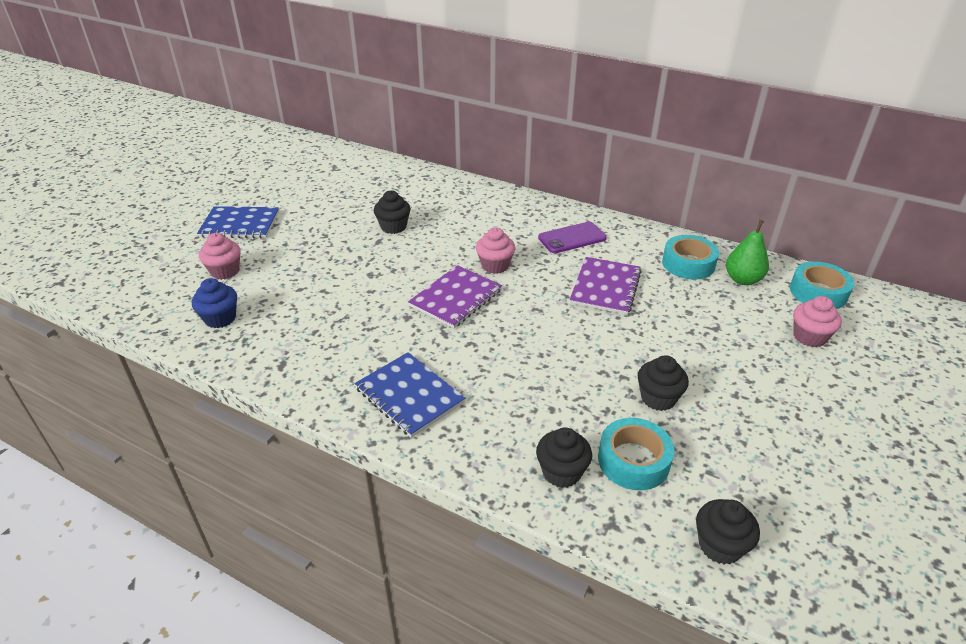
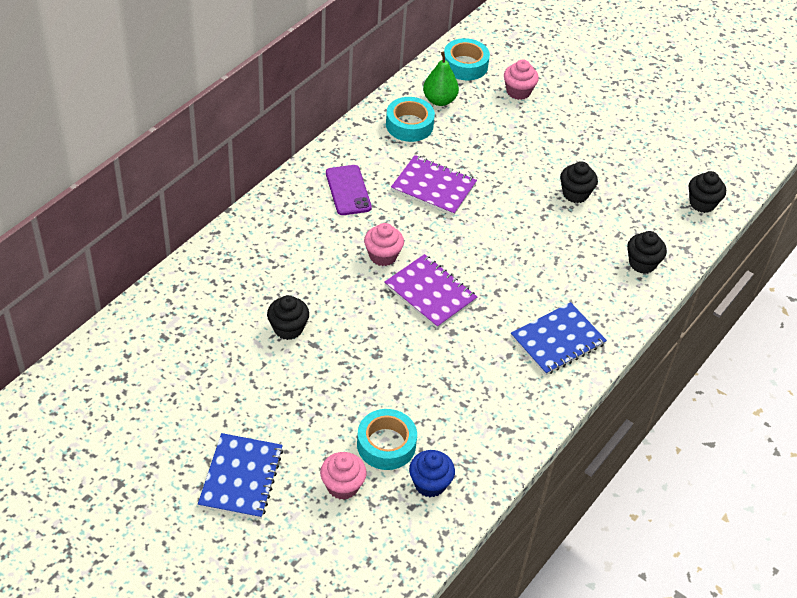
camera: 85 degrees left, 10 degrees up
(633, 461) = (634, 223): turquoise tape -> turquoise tape (386, 444)

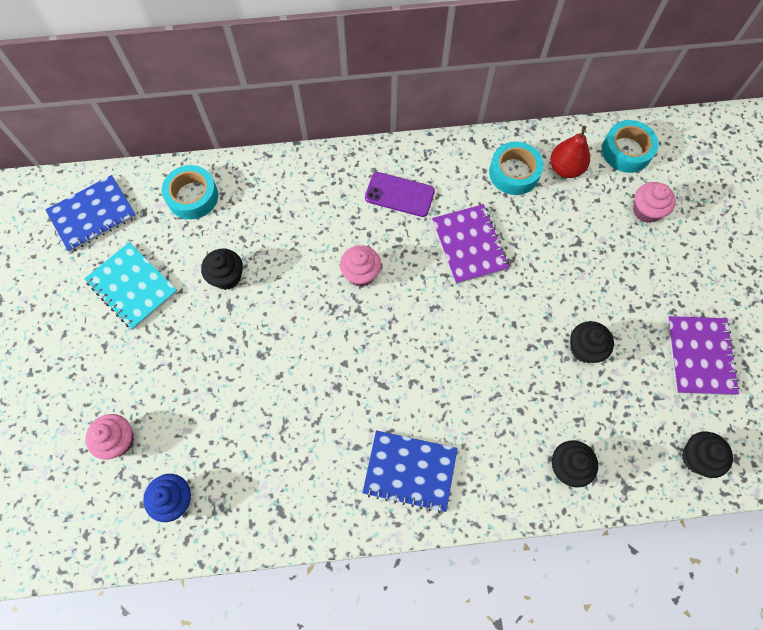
camera: 50 degrees right, 20 degrees up
(221, 389) = (132, 286): none -> turquoise notebook
(241, 477) = (67, 368): blue notebook -> blue notebook (92, 215)
(348, 190) = (399, 195): purple phone -> purple phone turned 75 degrees clockwise
(386, 444) = (183, 436): turquoise tape -> turquoise tape (192, 196)
(430, 293) = (359, 337): purple notebook -> purple notebook (700, 356)
(439, 100) = (565, 168): green pear -> red pear

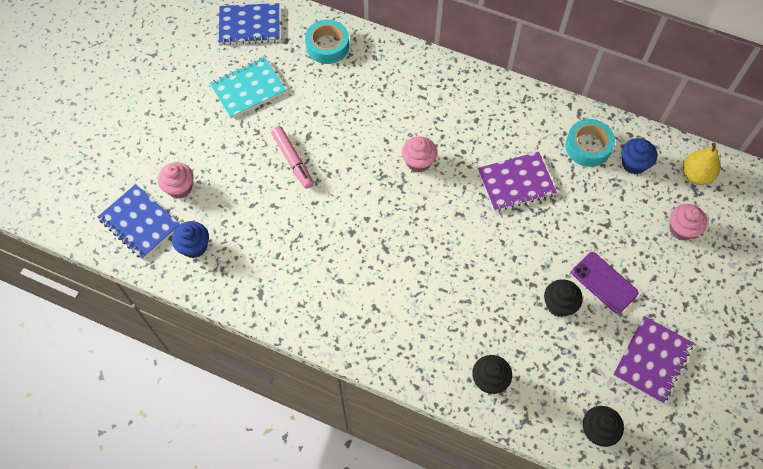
camera: 30 degrees right, 5 degrees down
(132, 286) = (248, 89): turquoise notebook -> turquoise notebook turned 75 degrees clockwise
(227, 277) = (318, 115): black cupcake -> none
(228, 341) = (293, 160): none -> pink marker
(399, 195) = (484, 119): purple phone -> purple phone (604, 282)
(410, 471) = (368, 318): blue notebook -> blue notebook (139, 222)
(469, 245) = (516, 182): purple notebook -> purple notebook turned 60 degrees clockwise
(565, 168) = (634, 164): red pear -> blue cupcake
(626, 151) = (696, 175): turquoise tape -> yellow pear

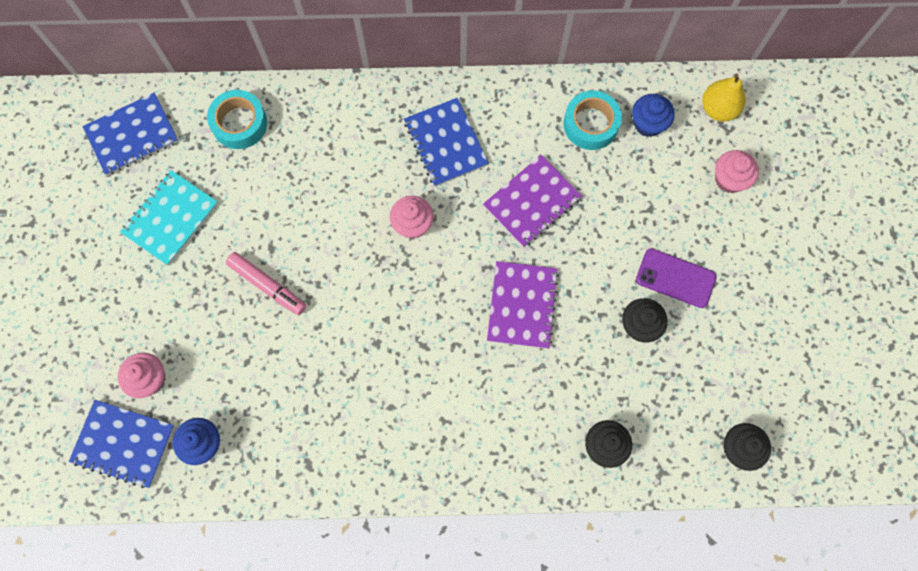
camera: 25 degrees left, 10 degrees up
(470, 117) = (445, 143): none -> blue notebook
(652, 360) = (760, 343): purple notebook -> purple notebook (522, 305)

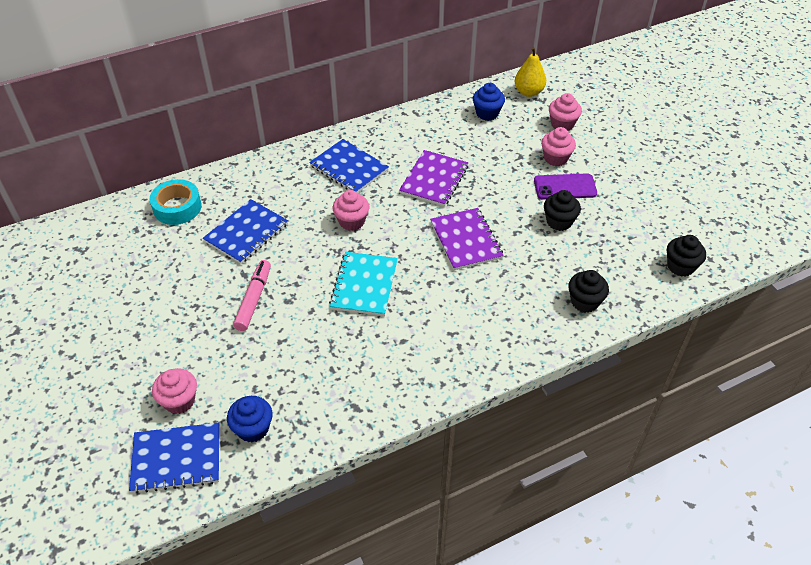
camera: 25 degrees left, 25 degrees down
(132, 135) = (87, 243): blue notebook -> blue notebook (246, 233)
(170, 218) = (146, 284): turquoise notebook -> turquoise notebook (364, 285)
(267, 286) = (254, 299): pink marker -> pink marker turned 90 degrees counterclockwise
(590, 124) = (448, 126): turquoise tape -> none
(690, 230) = (555, 158): none -> pink cupcake

